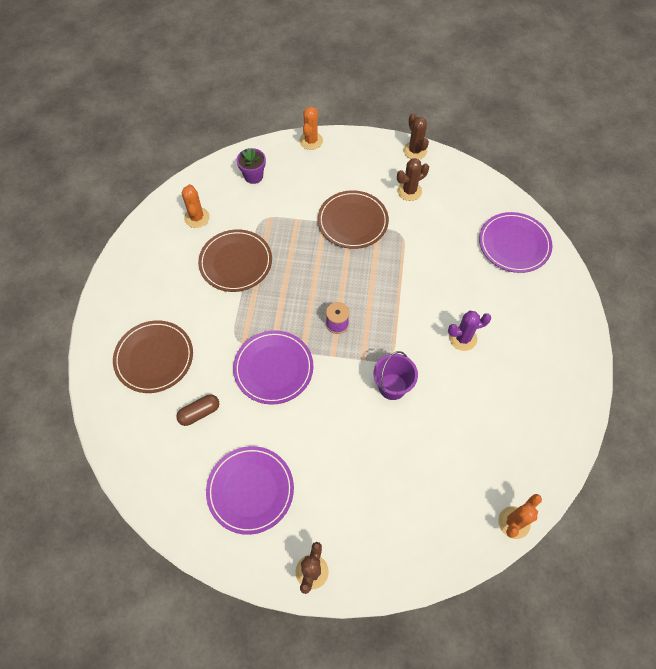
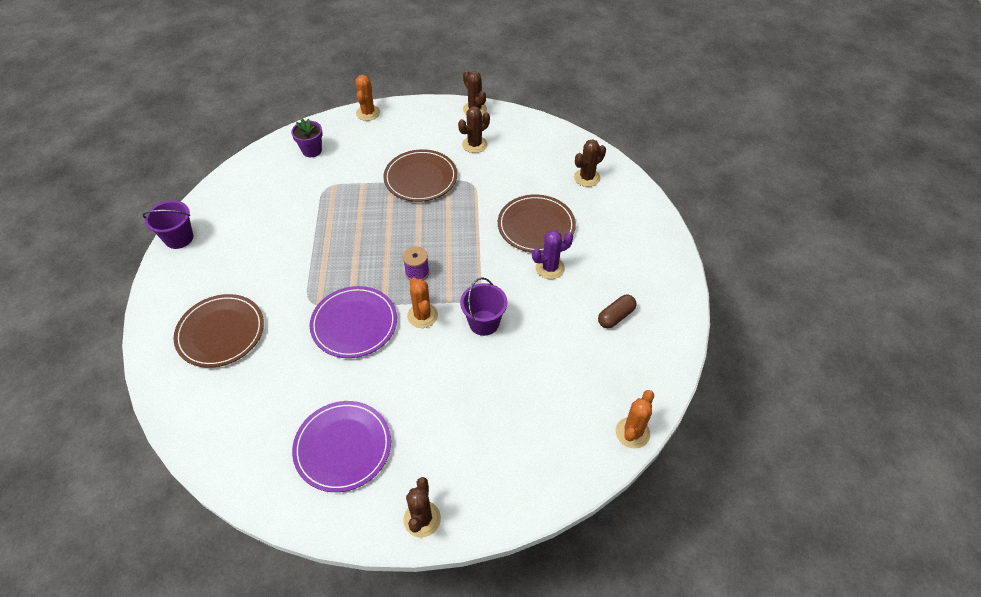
camera: 10 degrees left, 10 degrees down
(125, 254) = (179, 238): none -> purple bucket
(197, 218) = (255, 195): orange cactus -> orange cactus (422, 315)
(199, 413) = (277, 379): brown capsule -> brown capsule (615, 316)
(236, 262) = (301, 230): brown plate -> brown plate (536, 226)
(514, 244) = (587, 178): purple plate -> brown cactus

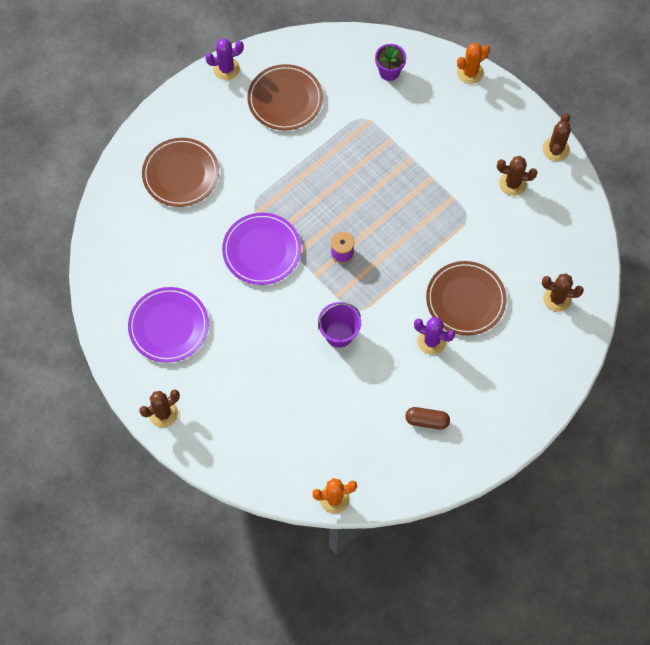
camera: 50 degrees right, 15 degrees up
(179, 238) = (226, 69): purple bucket -> purple cactus
(420, 178) = (436, 175): brown plate -> brown plate (285, 99)
(422, 315) = (308, 288): orange cactus -> none

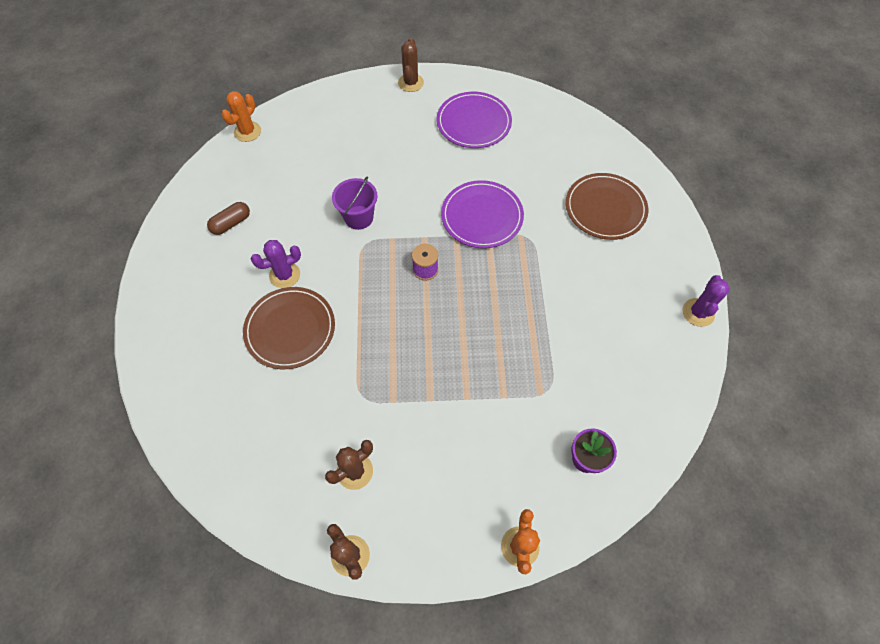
camera: 130 degrees right, 5 degrees down
(285, 99) = (624, 337): brown plate -> none
(557, 298) = (210, 406): brown cactus -> none

